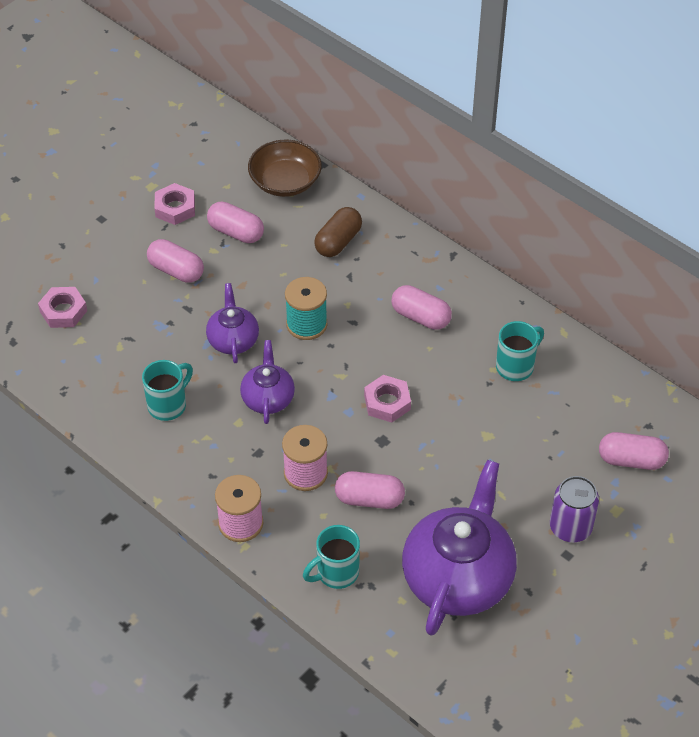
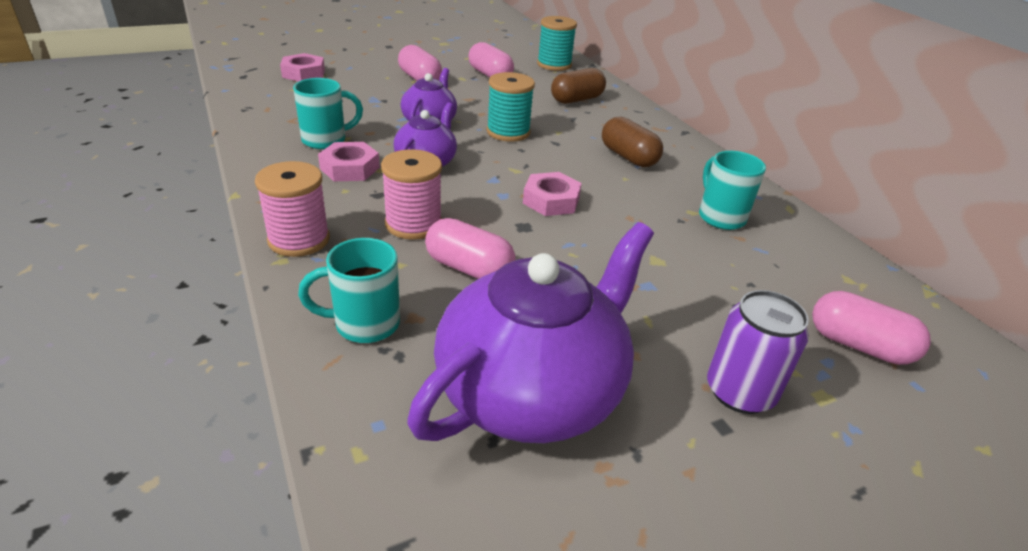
camera: 20 degrees right, 15 degrees down
(175, 208) = (451, 55): pink nut -> pink nut (350, 168)
(285, 181) = (554, 65): brown bowl -> turquoise spool
(420, 317) = (628, 157): pink capsule -> brown capsule
(516, 366) = (720, 217): turquoise mug -> turquoise mug turned 90 degrees counterclockwise

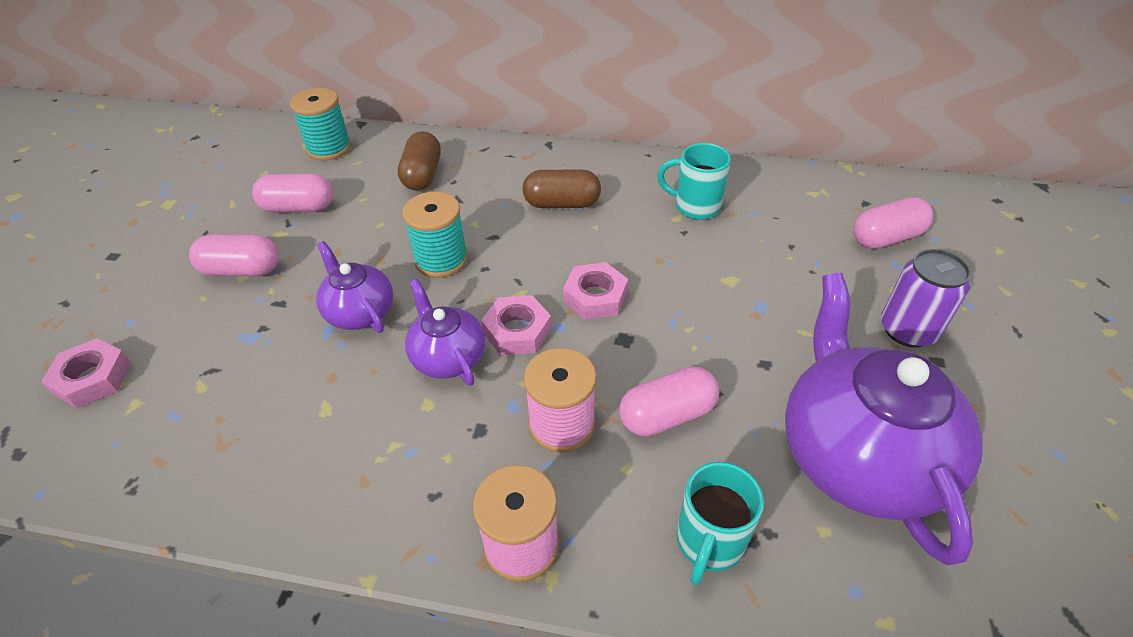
camera: 50 degrees left, 10 degrees up
(326, 140) = (312, 429): turquoise mug -> none
(350, 168) = (402, 432): pink nut -> pink nut (517, 331)

